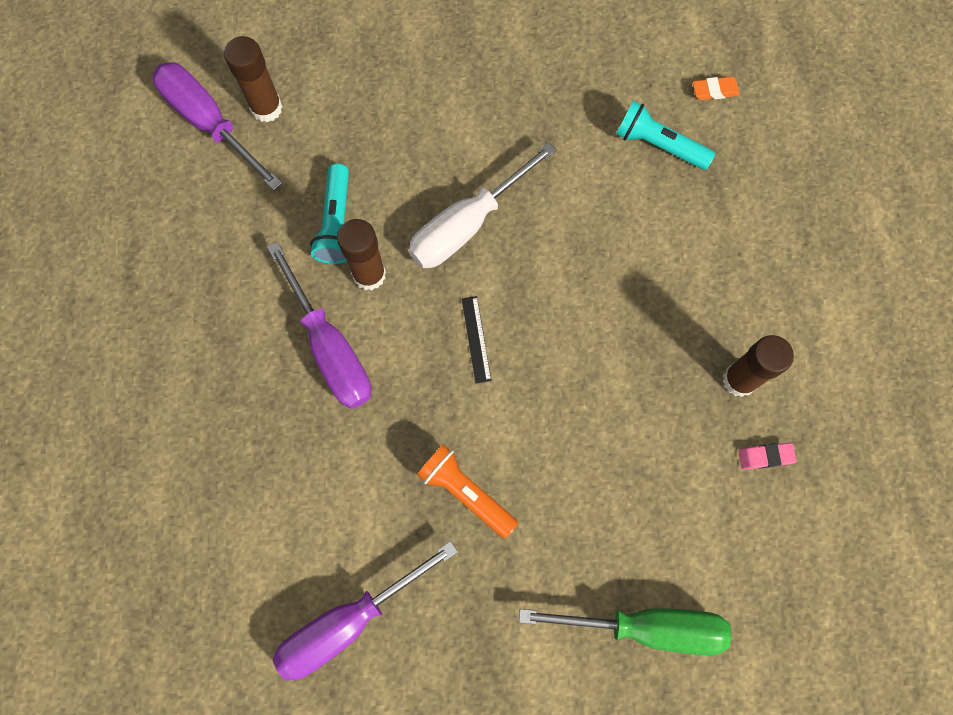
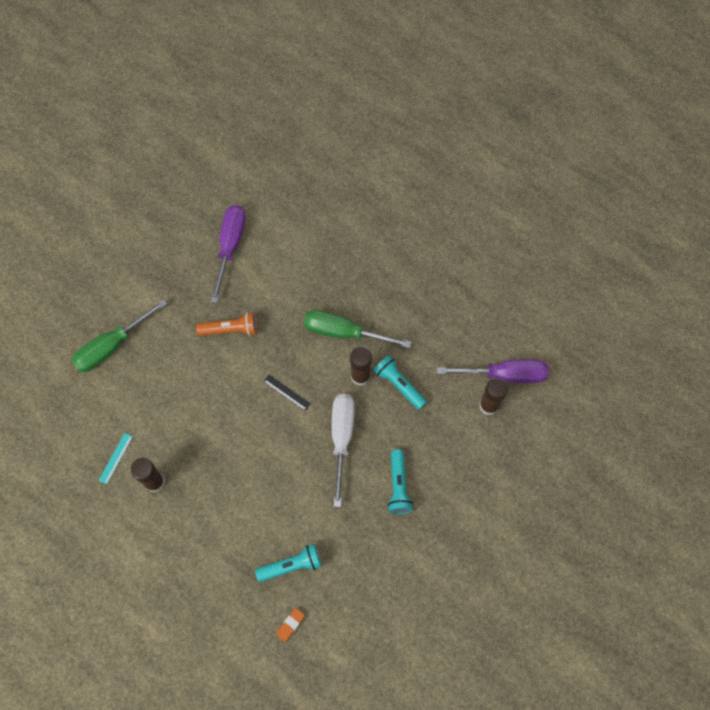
camera: 135 degrees right, 5 degrees down
(330, 347) = (344, 332): purple screwdriver -> green screwdriver
(458, 118) = (398, 486): none -> turquoise flashlight
(765, 456) = (116, 458): pink eraser -> turquoise ruler

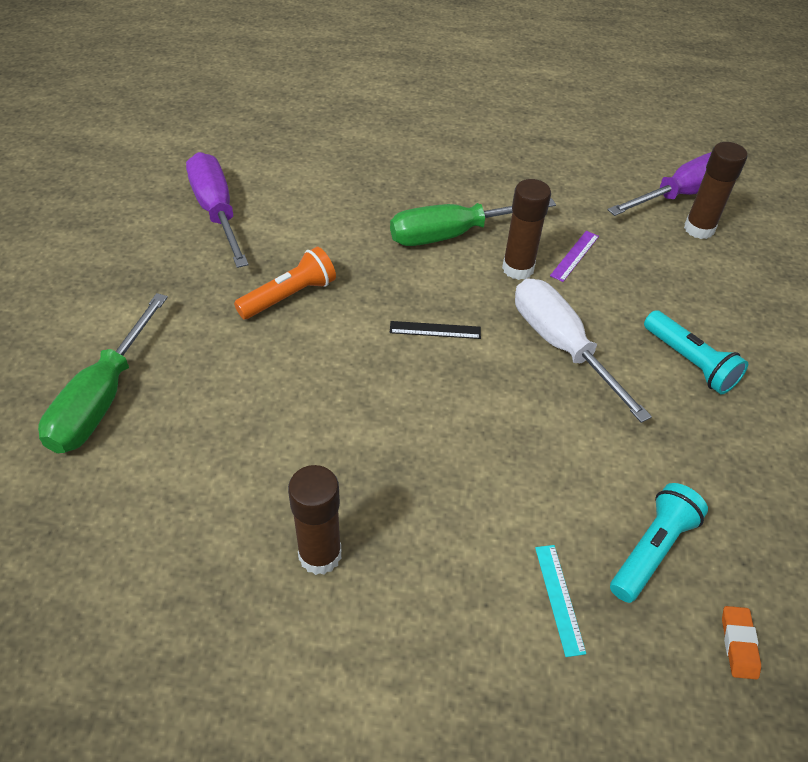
camera: 35 degrees left, 20 degrees down
(116, 458) = (219, 556): turquoise ruler -> turquoise ruler (559, 598)
(399, 385) = (574, 256): turquoise flashlight -> purple ruler

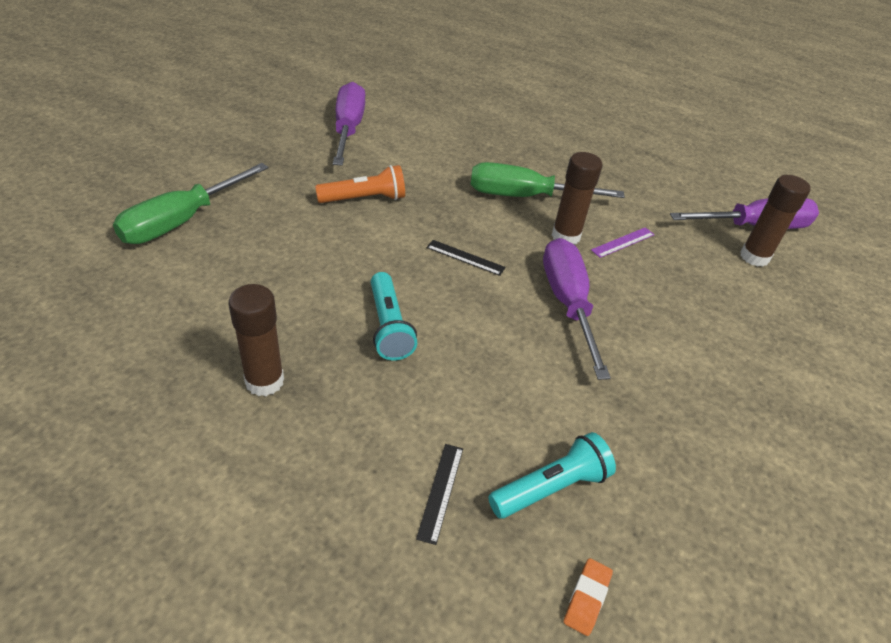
camera: 20 degrees right, 5 degrees down
(559, 598) = (440, 491): turquoise ruler -> black ruler
(561, 346) = (568, 304): white screwdriver -> purple screwdriver
(689, 362) = (681, 354): turquoise flashlight -> turquoise flashlight (388, 326)

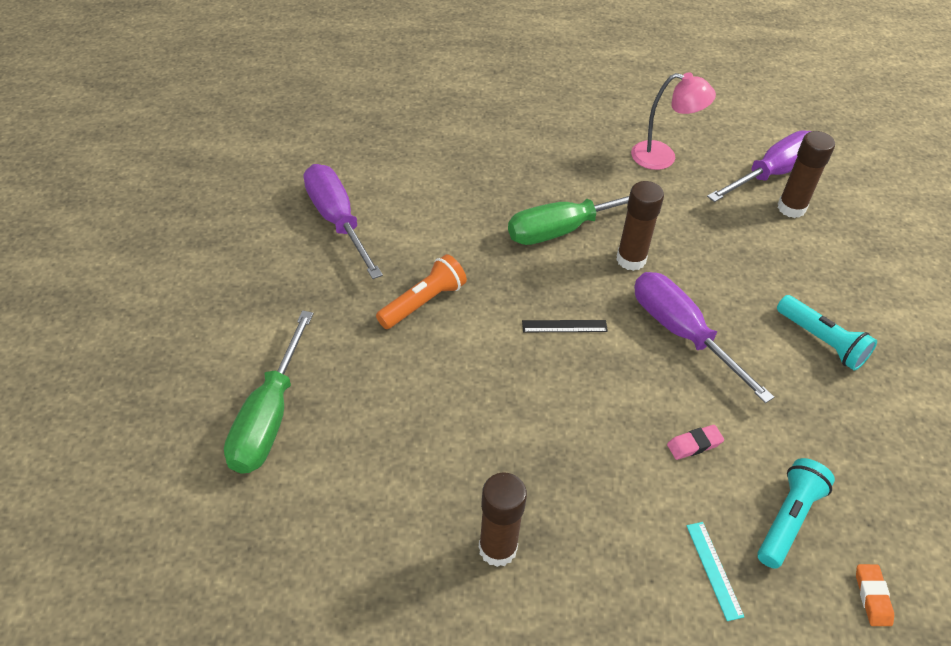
camera: 25 degrees left, 5 degrees up
(388, 326) = (556, 435): turquoise flashlight -> turquoise flashlight (821, 341)
(440, 491) = (714, 570): black ruler -> turquoise ruler
(507, 387) = (694, 444): none -> pink eraser
(623, 242) = (681, 243): purple ruler -> none
(656, 181) = (663, 157): none -> pink lamp

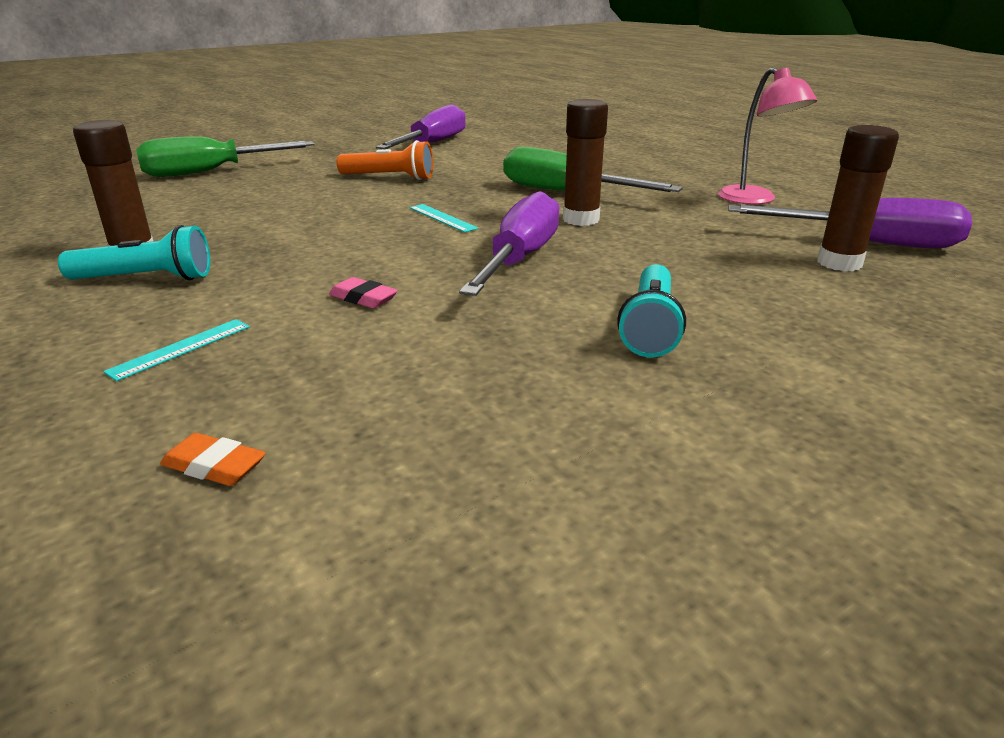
camera: 55 degrees right, 20 degrees down
(564, 326) = (442, 218): black ruler -> turquoise ruler
(788, 519) = (305, 373): turquoise flashlight -> turquoise flashlight (146, 279)
(872, 597) = (214, 466): orange eraser -> orange eraser turned 60 degrees clockwise

